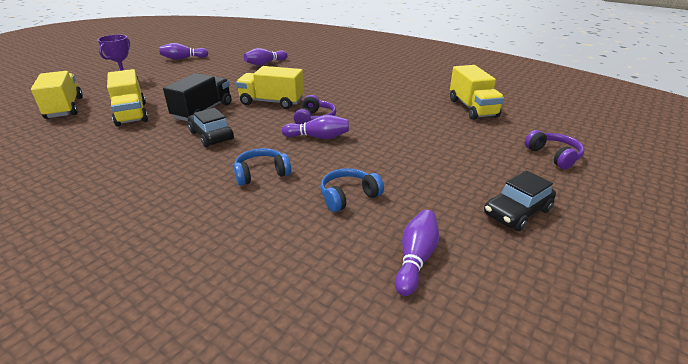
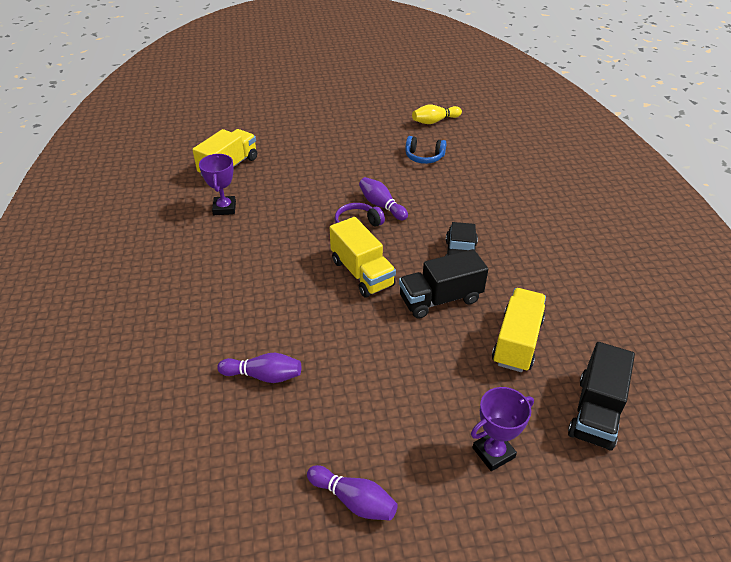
camera: 135 degrees left, 10 degrees up
(64, 108) = (595, 412): yellow truck -> black truck
(261, 173) = (456, 197): blue headphones -> none
(414, 92) = (224, 208): none -> purple trophy
(415, 259) = (434, 121): purple bowling pin -> yellow bowling pin
(517, 212) = (358, 111): black car -> none
(553, 156) = (276, 117): purple headphones -> none

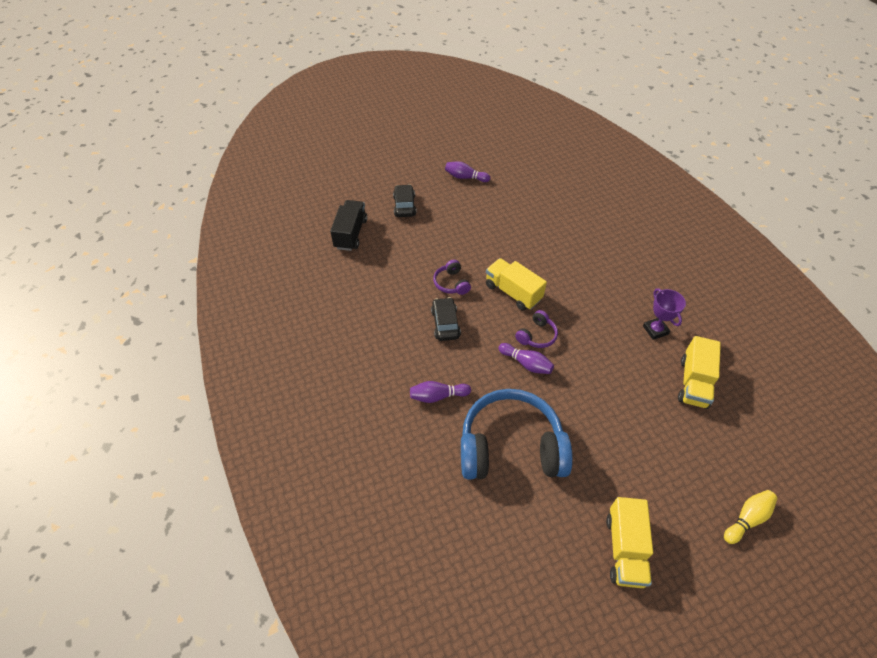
camera: 165 degrees right, 10 degrees up
(264, 376) = (537, 217): purple bowling pin -> purple bowling pin (437, 396)
(424, 157) = (510, 446): blue headphones -> blue headphones, size x2.34
(434, 121) = (520, 527): yellow bowling pin -> yellow bowling pin (747, 518)
(440, 299) = (451, 283): black truck -> purple headphones
(493, 452) = (404, 206): purple trophy -> black car
(517, 342) = (396, 264): yellow truck -> yellow truck (624, 549)

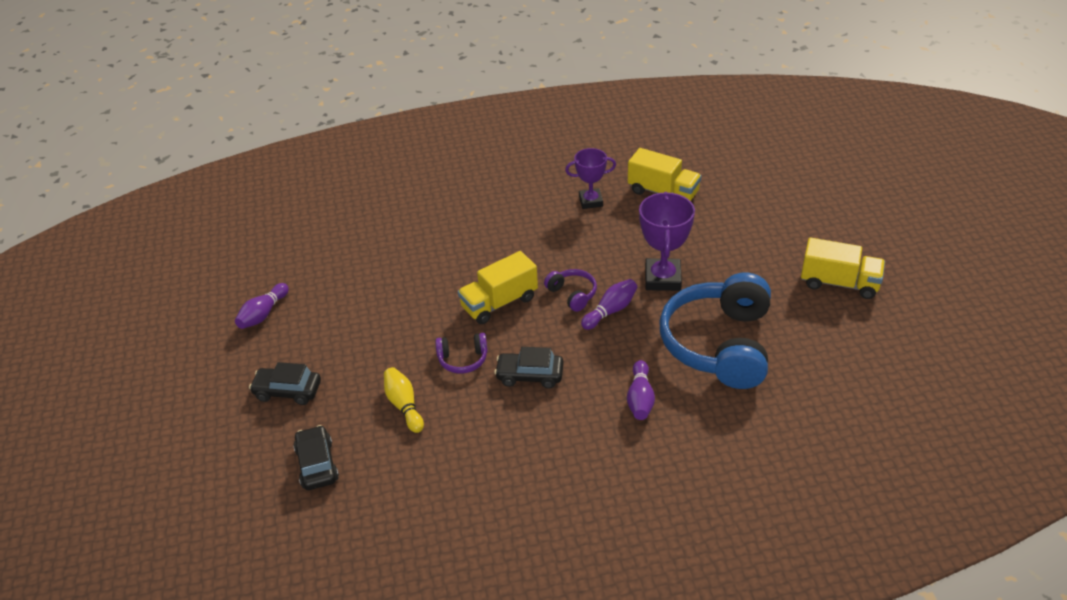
camera: 75 degrees left, 10 degrees down
(351, 234) = (317, 464): black truck -> black car
(577, 395) = (662, 278): none -> purple trophy
(747, 518) = (811, 199): yellow bowling pin -> yellow bowling pin (404, 405)

